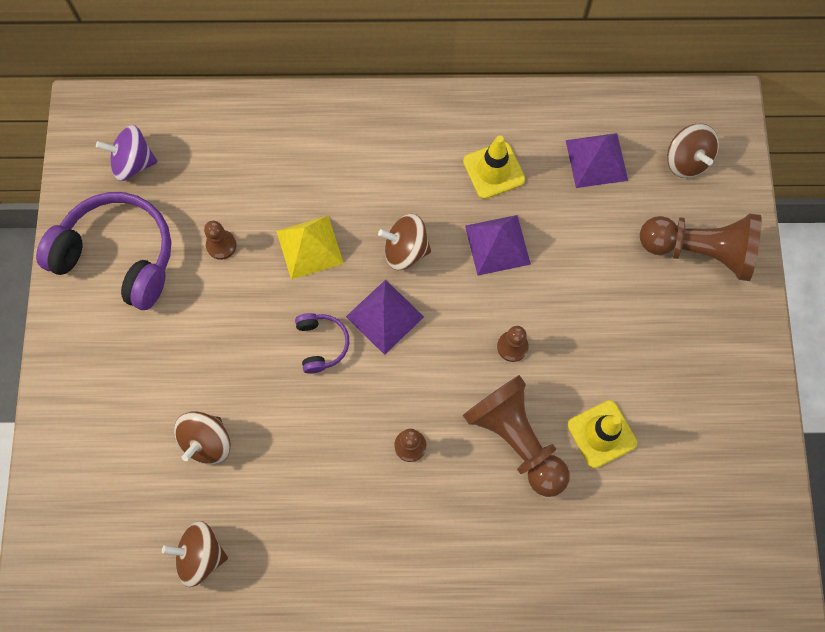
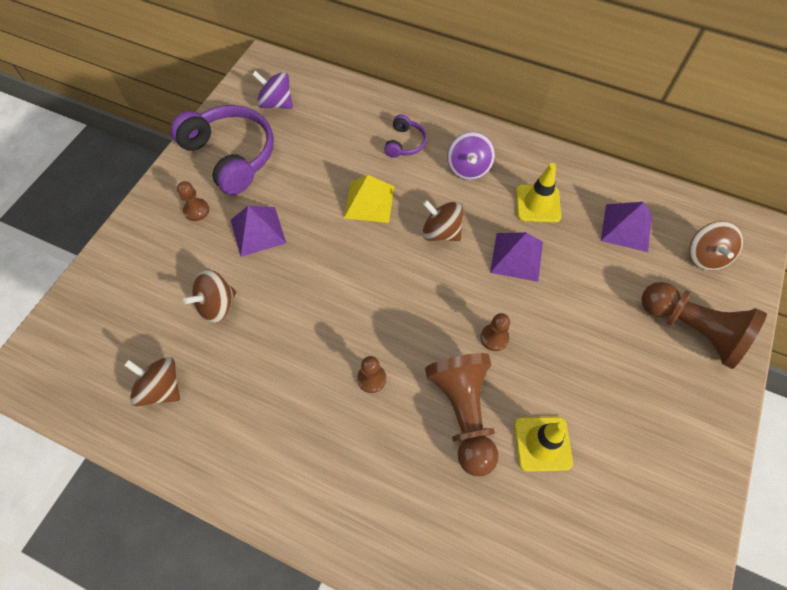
camera: 25 degrees right, 10 degrees down
(221, 245) = (306, 176): brown pawn -> brown pawn (196, 210)
(322, 344) = (342, 272): purple headphones -> purple headphones (405, 143)
(385, 316) = (401, 272): purple pyramid -> purple pyramid (258, 231)
(400, 157) = (468, 168): none -> purple spinning top

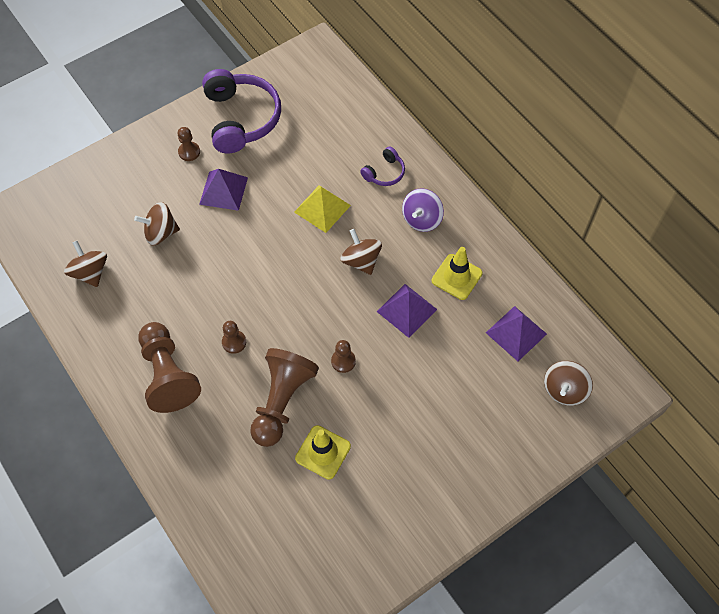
camera: 30 degrees right, 0 degrees up
(276, 103) = (304, 89): purple spinning top -> none
(692, 330) = (503, 438): brown pawn -> brown pawn (168, 375)

